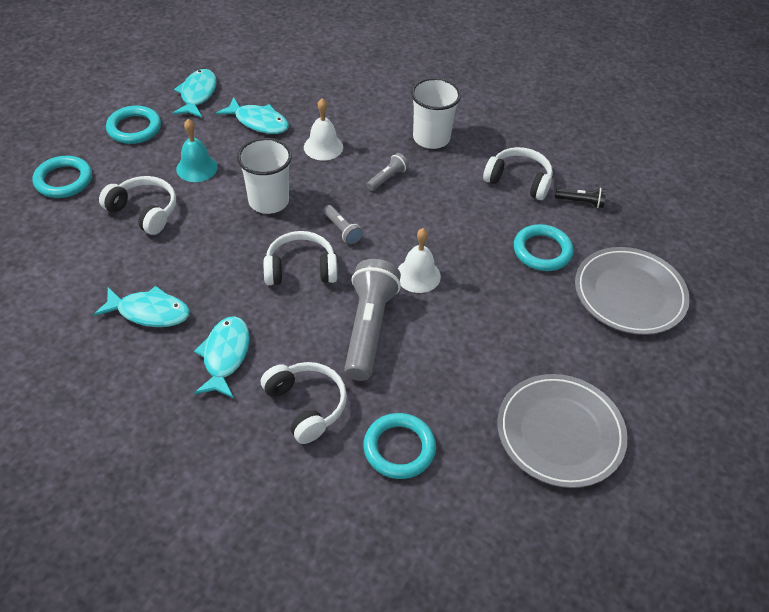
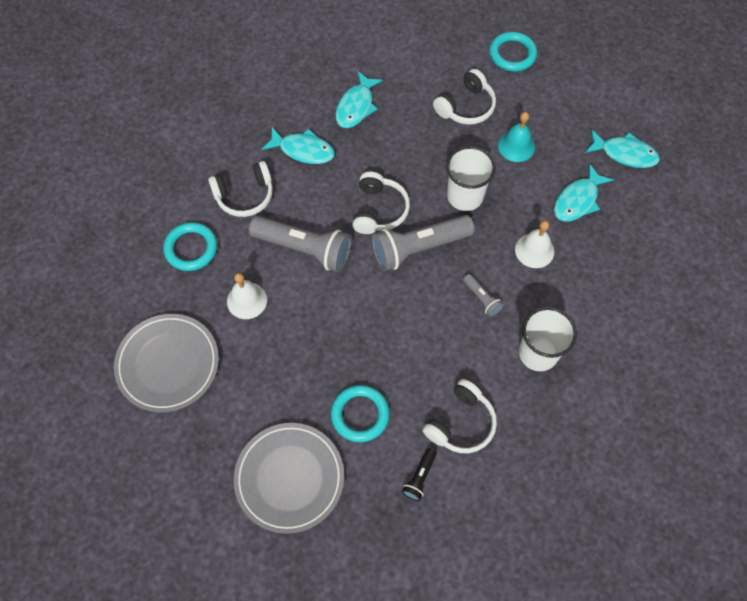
camera: 105 degrees right, 15 degrees up
(134, 128) = (576, 103): turquoise ring -> none
(342, 230) = (418, 248): grey flashlight -> grey flashlight, size x2.16
(418, 275) = (352, 298): white bell -> white bell (247, 300)

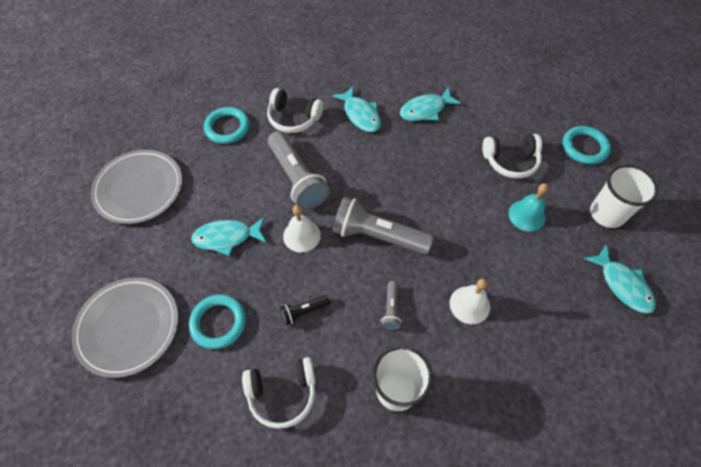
camera: 40 degrees right, 5 degrees down
(247, 300) = (226, 185): white bell -> white bell (301, 235)
(379, 210) = (374, 189): white headphones -> none
(419, 477) = (211, 408): black flashlight -> black flashlight (304, 311)
(465, 196) = (449, 223): white cup -> white cup (607, 214)
(577, 200) = (544, 292): turquoise fish -> turquoise fish (227, 237)

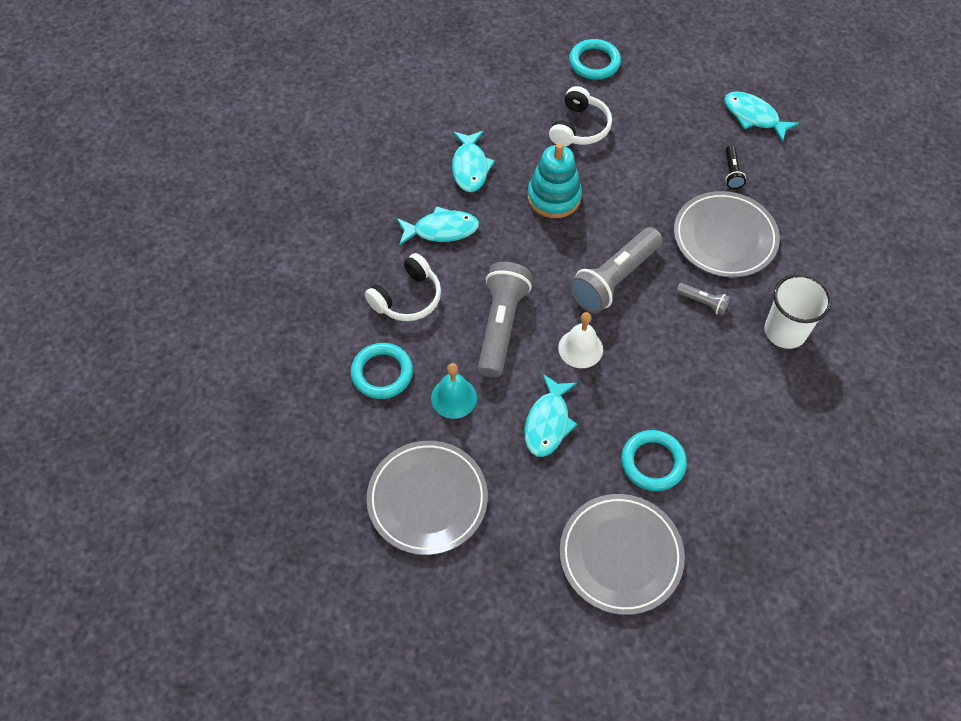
camera: 65 degrees left, 0 degrees up
(282, 393) = (753, 427): white headphones -> none
(297, 178) = (501, 326): grey flashlight -> grey flashlight turned 75 degrees counterclockwise
(304, 311) = (673, 378): black flashlight -> black flashlight (731, 172)
(432, 169) = (554, 197): none -> turquoise stacking toy
(469, 304) = (724, 237): white bell -> grey plate
(527, 215) = (649, 147): turquoise bell -> turquoise bell (454, 397)
(607, 214) = (677, 87): white cup -> none
(622, 285) = (753, 116): turquoise fish -> turquoise fish turned 135 degrees counterclockwise

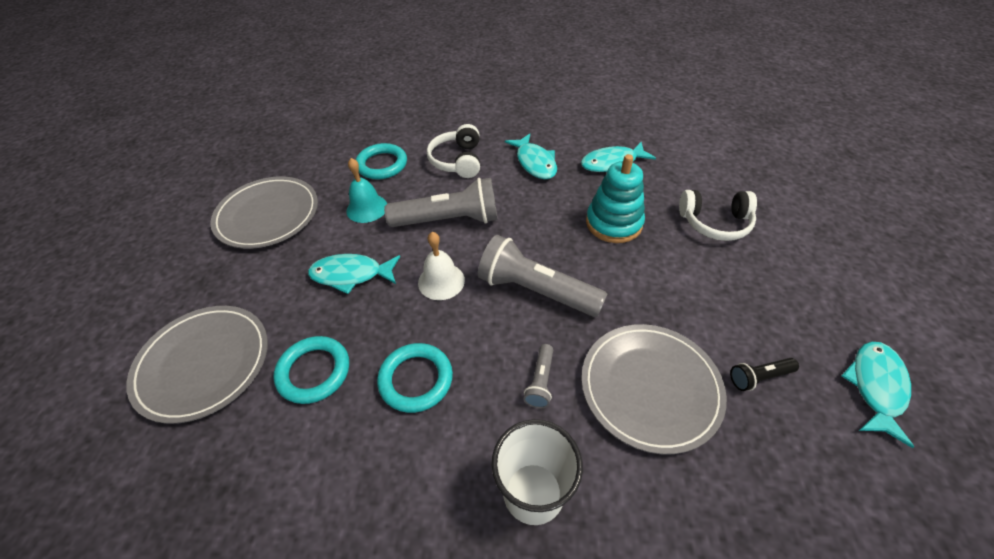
camera: 75 degrees right, 10 degrees down
(407, 298) = (457, 160): white headphones -> white headphones turned 60 degrees clockwise
(594, 62) = (812, 216): turquoise ring -> turquoise ring (416, 379)

